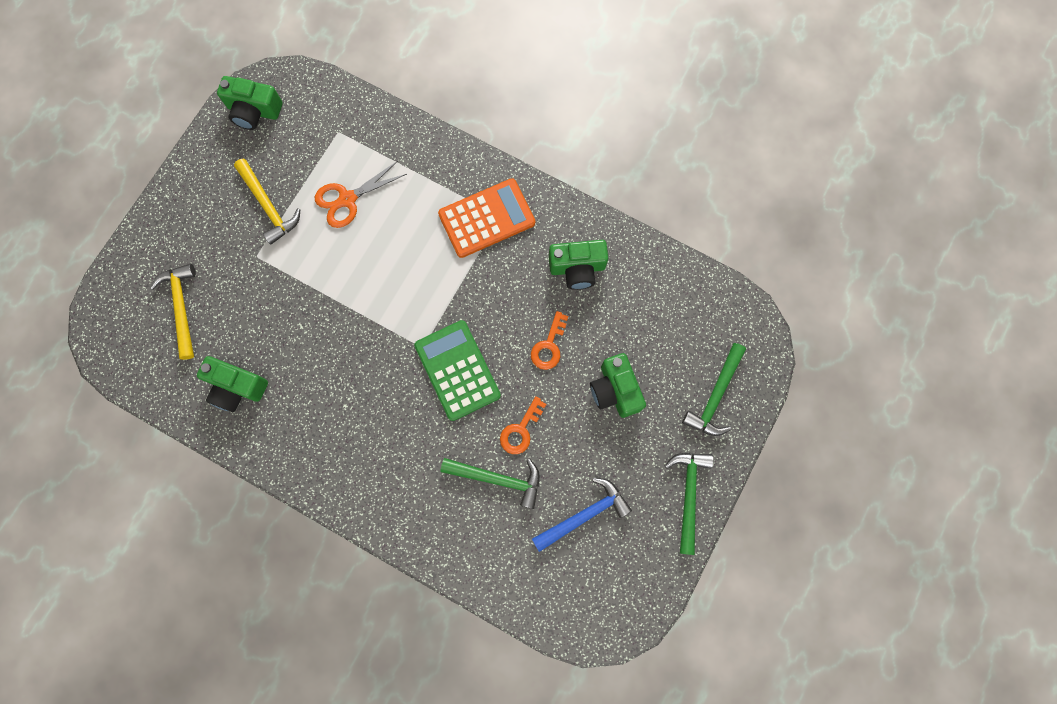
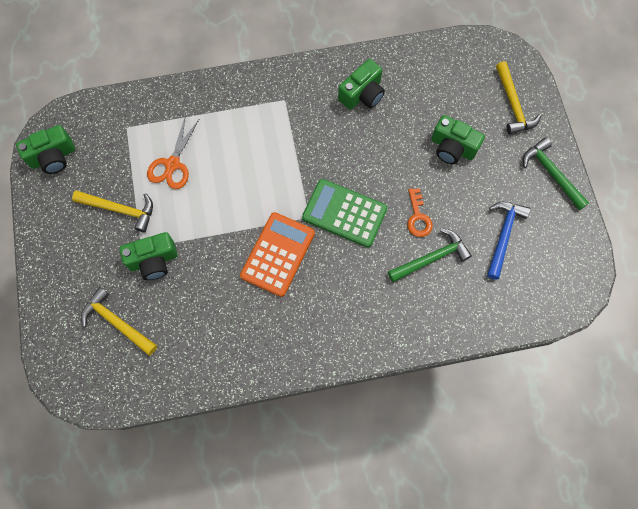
camera: 40 degrees left, 5 degrees down
(237, 387) = (205, 342): green camera -> green camera (153, 260)
(487, 218) = (277, 107): orange calculator -> orange calculator (278, 254)
(549, 346) = (388, 153): orange key -> none
(715, 396) = (513, 105): green hammer -> yellow hammer

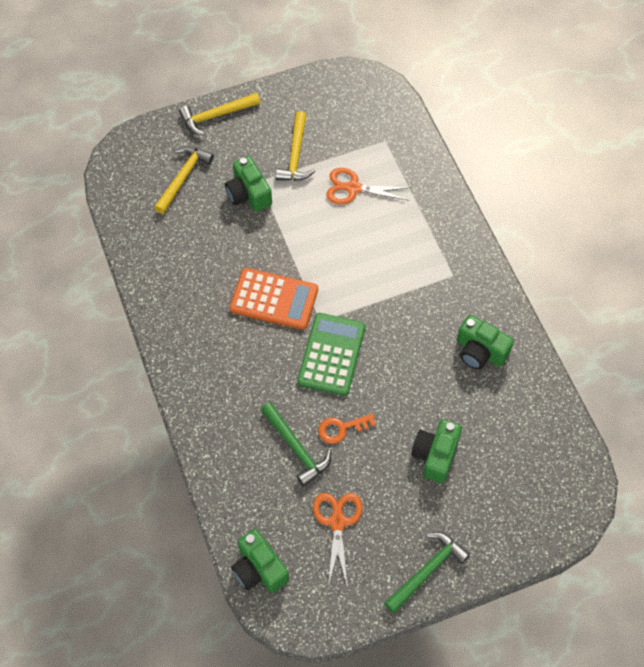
camera: 80 degrees right, 10 degrees down
(53, 157) = (339, 89): green camera -> green camera (259, 569)
(503, 235) = (337, 522): blue hammer -> orange scissors
(513, 105) = (509, 518): yellow hammer -> yellow hammer (216, 116)

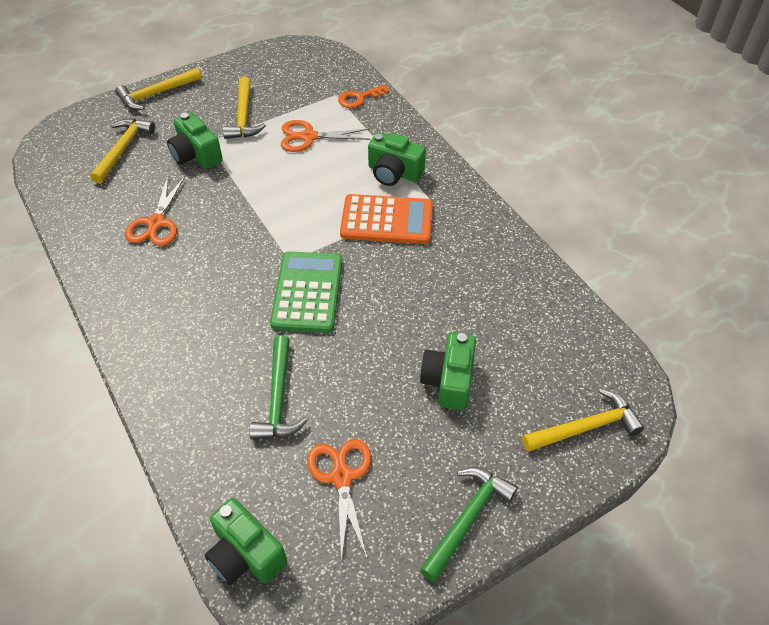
camera: 10 degrees left, 10 degrees down
(209, 264) = (156, 223): none -> orange scissors
(274, 299) = (234, 247): orange calculator -> orange calculator (387, 220)
(296, 448) = (278, 398): green hammer -> green hammer turned 45 degrees clockwise
(341, 428) = (330, 368): orange key -> orange key (359, 98)
(480, 351) = (476, 266): green camera -> green camera (394, 172)
(537, 513) = (586, 427): none -> yellow hammer

